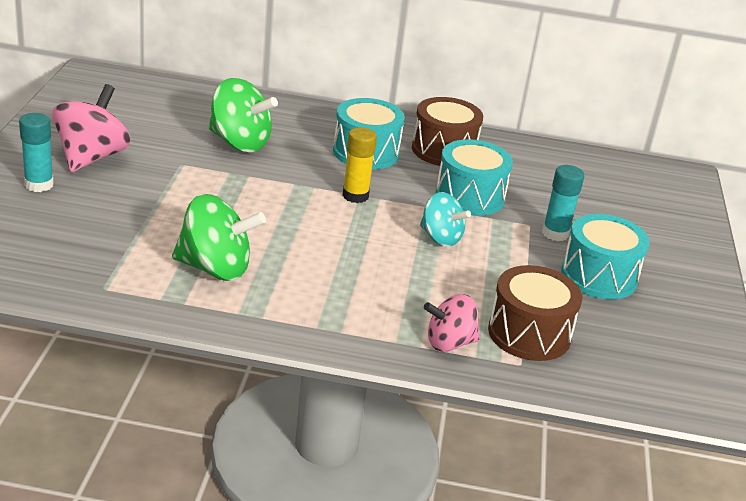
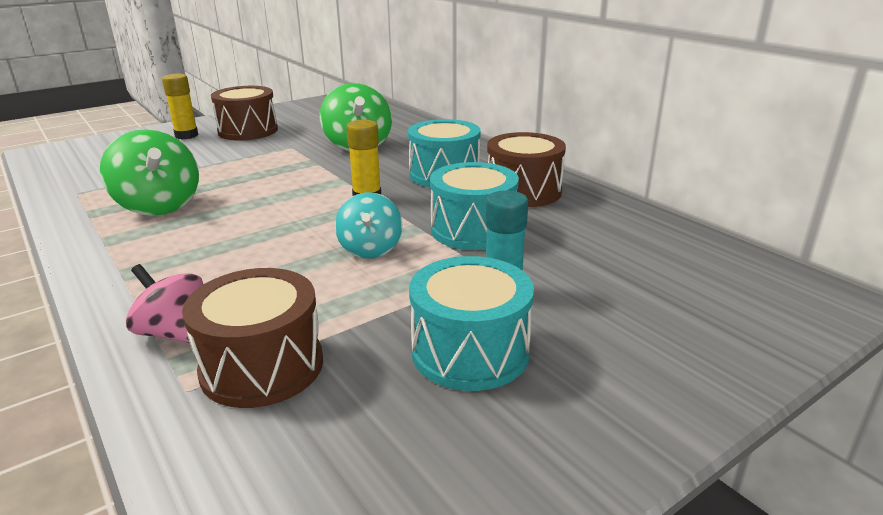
camera: 50 degrees right, 5 degrees down
(39, 185) = (186, 135): turquoise glue stick -> yellow glue stick
(92, 157) = (248, 131): pink spinning top -> brown drum

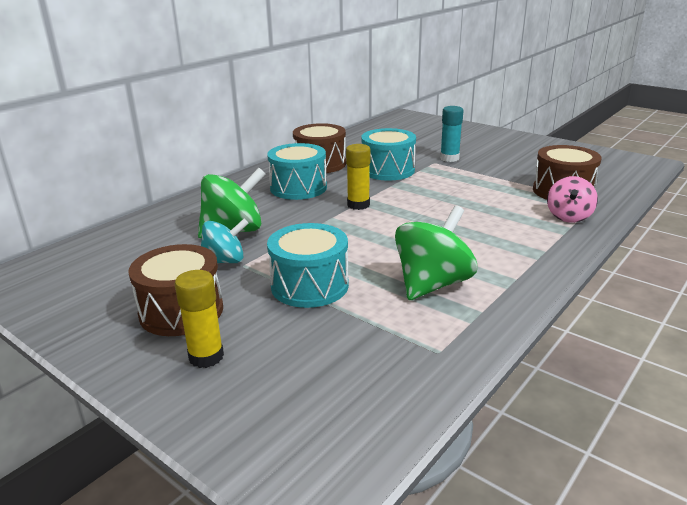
camera: 105 degrees left, 0 degrees up
(370, 249) = (435, 190): turquoise spinning top -> turquoise spinning top (224, 261)
(470, 352) = (504, 159): turquoise drum -> turquoise drum (309, 285)

